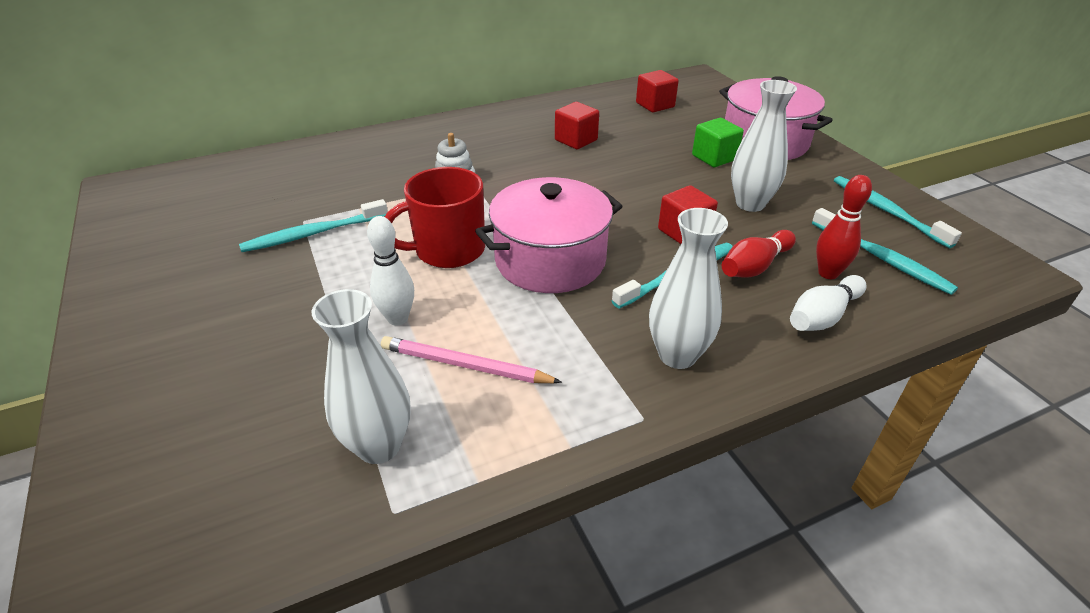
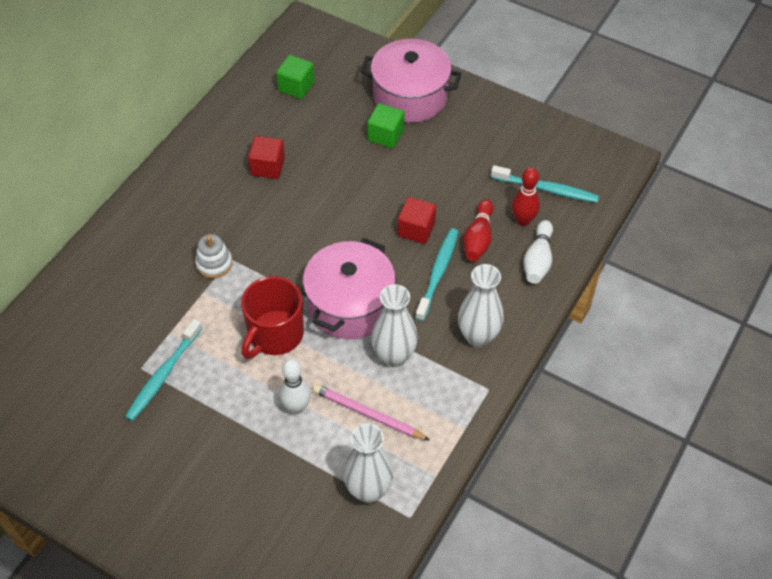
camera: 35 degrees left, 15 degrees up
(465, 365) = (368, 414): pink pencil -> pink pencil turned 45 degrees clockwise
(655, 105) = (296, 87): red cube -> green cube
(750, 204) = (441, 177): white vase -> white vase (394, 356)
(887, 211) = (529, 138): turquoise toothbrush -> none

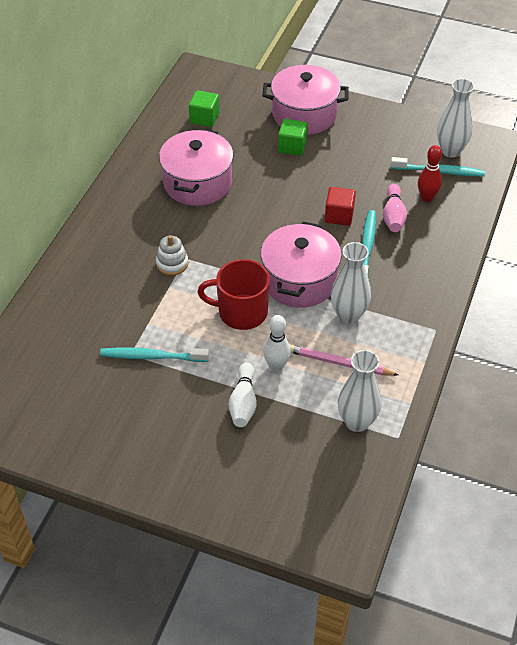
camera: 10 degrees left, 5 degrees down
(163, 374) = (152, 356): turquoise toothbrush -> turquoise toothbrush turned 75 degrees clockwise
(268, 167) = (197, 183): red cube -> pink pot
(275, 335) = (241, 312): red mug -> red mug turned 75 degrees clockwise
(478, 238) = (393, 216): red bowling pin -> pink bowling pin
(478, 336) = (415, 290): white vase -> white vase (450, 151)
(538, 260) = (448, 226): white bowling pin -> white bowling pin (243, 402)

